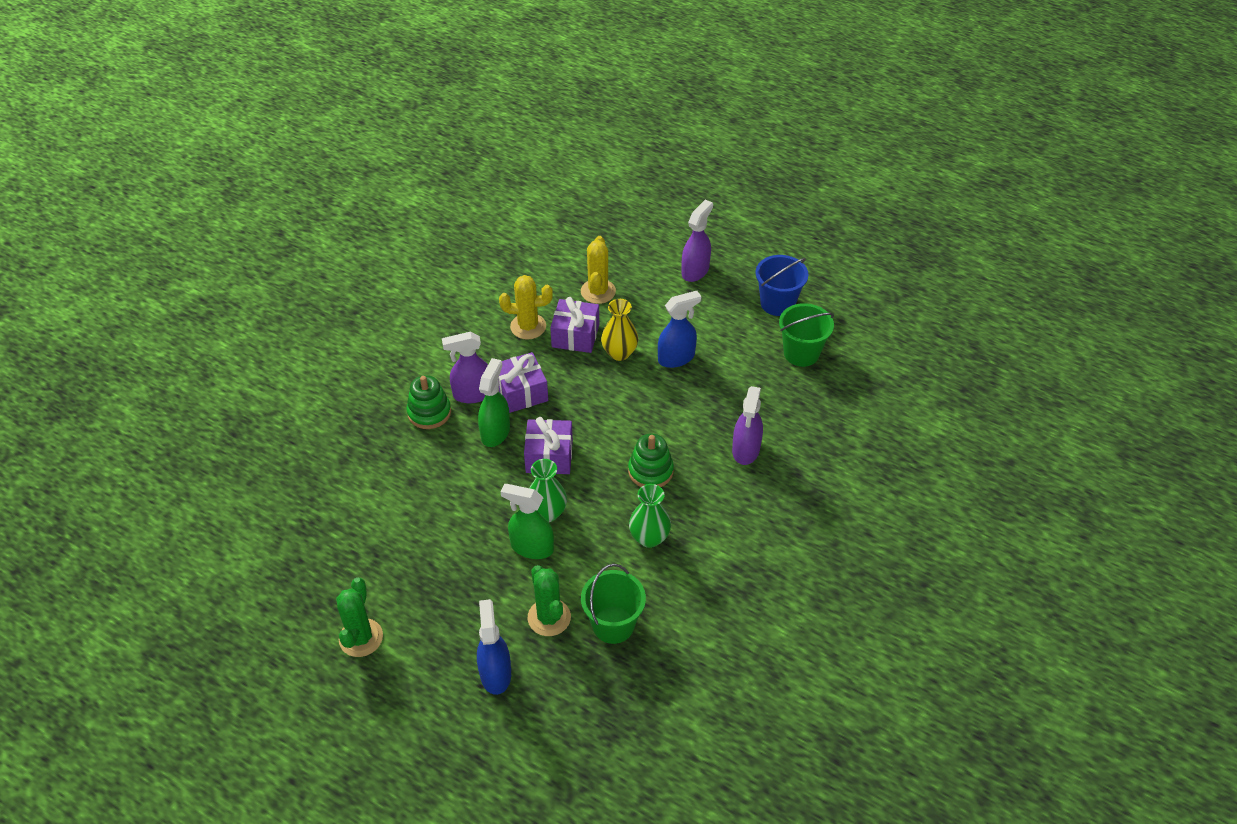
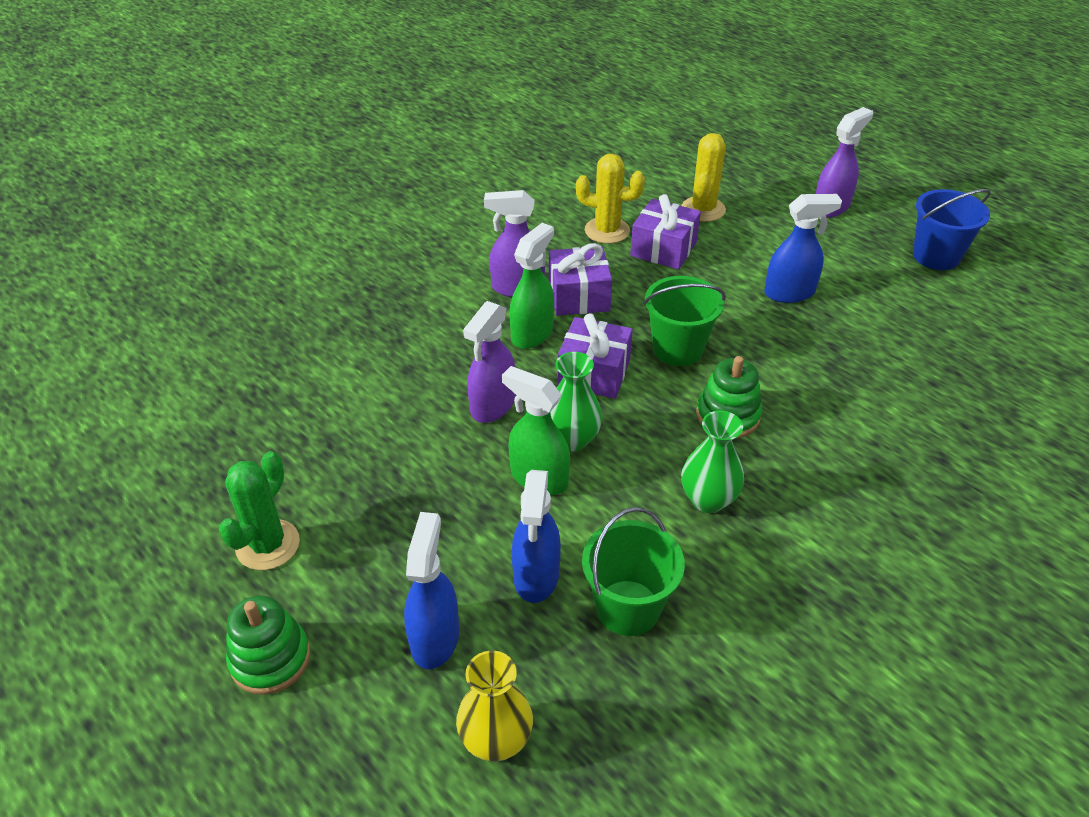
camera: 15 degrees right, 5 degrees down
(429, 412) = (457, 298): green stacking toy -> green stacking toy (270, 659)
(549, 617) = (536, 576): green cactus -> blue spray bottle
(619, 353) = (715, 275): yellow vase -> yellow vase (496, 740)
(745, 450) = (869, 415): purple spray bottle -> purple spray bottle (492, 405)
(801, 353) = (963, 315): green bucket -> green bucket (678, 348)

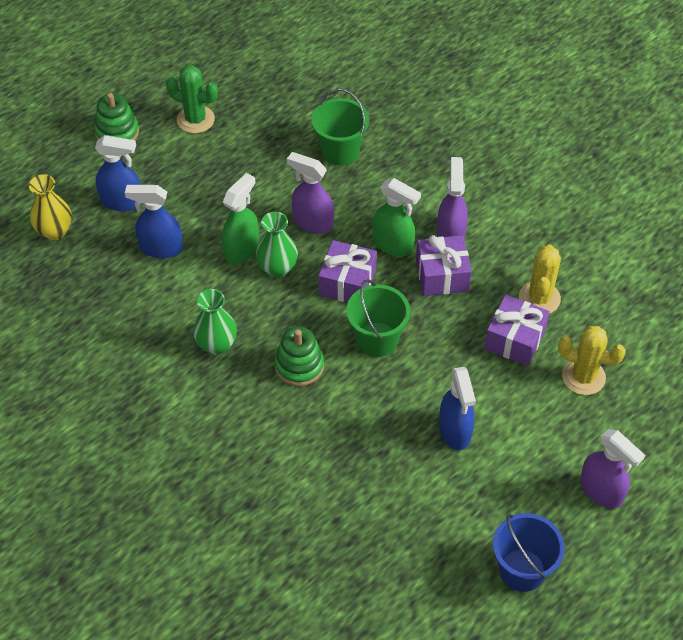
camera: 90 degrees right, 10 degrees up
(628, 608) = (132, 294): green bucket -> green bucket (340, 151)

